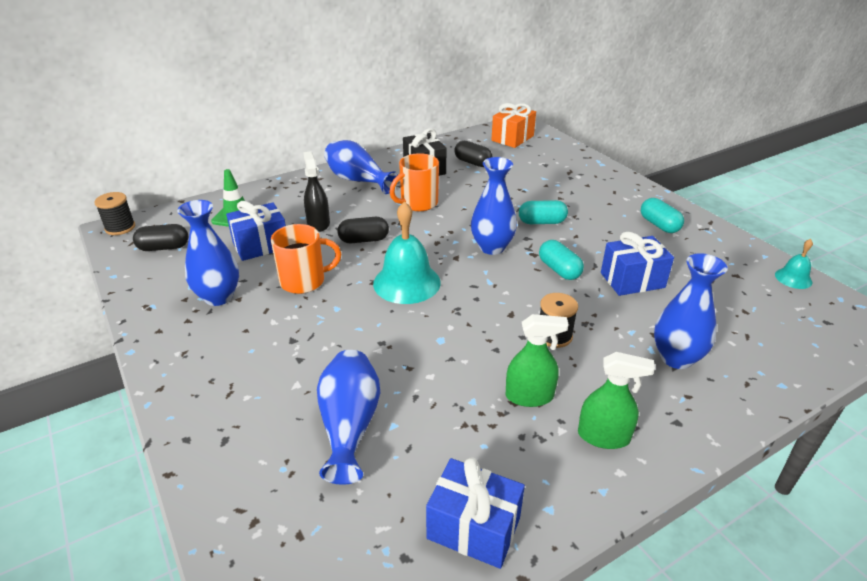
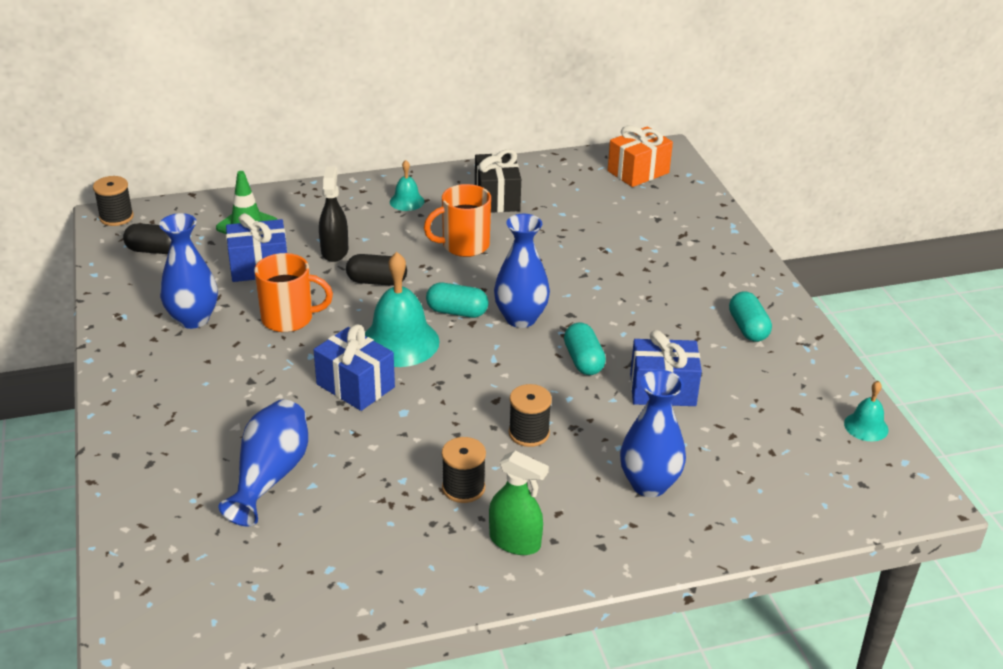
camera: 15 degrees right, 0 degrees up
(358, 180) = (407, 201): blue vase -> turquoise bell
(472, 162) = (563, 200): black capsule -> none
(473, 528) = (341, 588): blue gift -> blue gift (355, 386)
(529, 396) = (463, 488): green spray bottle -> black spool
(542, 222) = (601, 297): turquoise capsule -> turquoise capsule (457, 312)

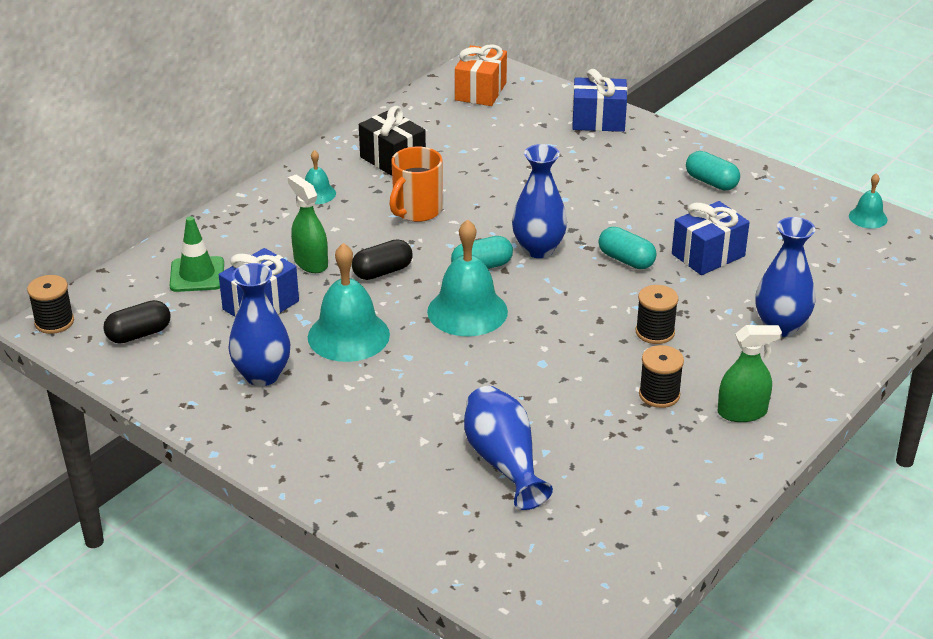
camera: 35 degrees left, 0 degrees up
(289, 318) = (348, 335): orange mug -> turquoise bell
(334, 251) = (310, 263): black spray bottle -> green spray bottle
(355, 386) = (478, 361): blue gift -> blue gift (598, 120)

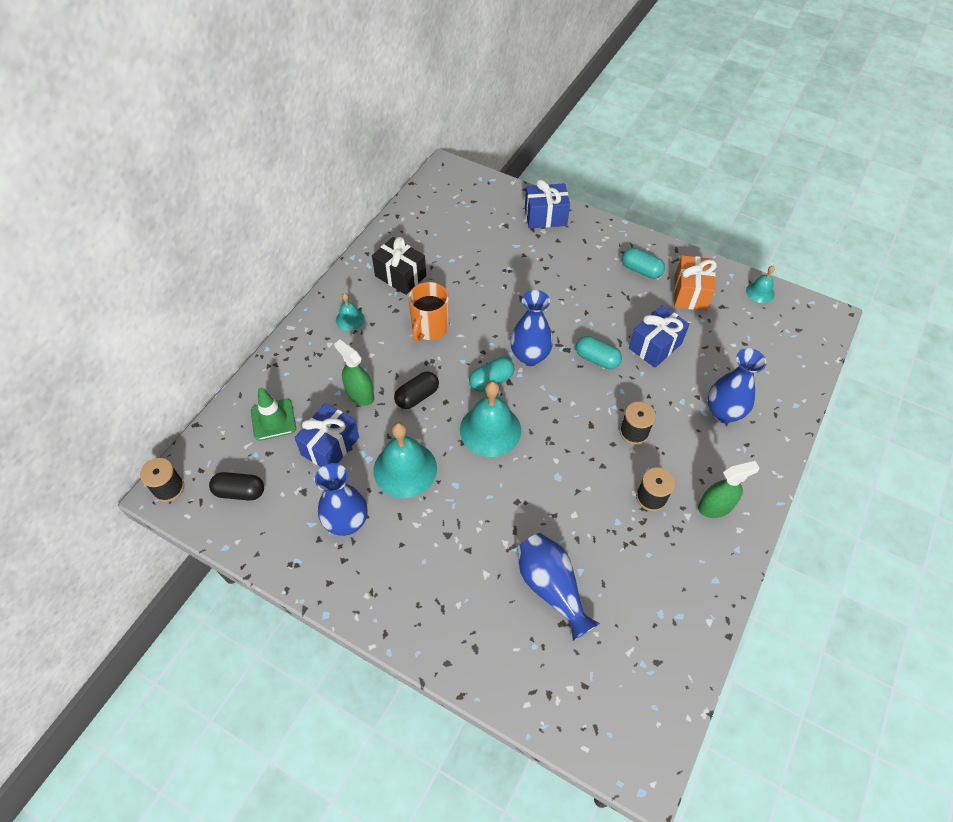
camera: 10 degrees left, 20 degrees up
(139, 334) = (240, 492): black capsule -> black capsule turned 45 degrees clockwise
(480, 91) = (452, 196): orange gift -> orange gift (690, 293)

